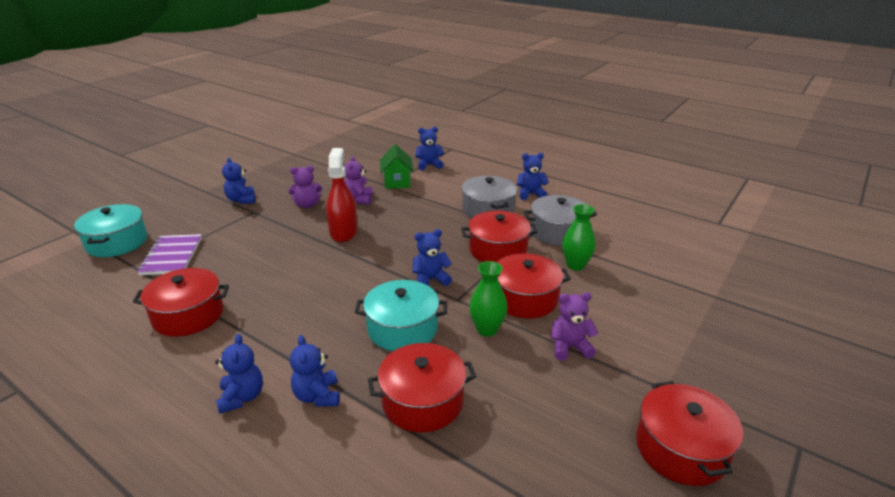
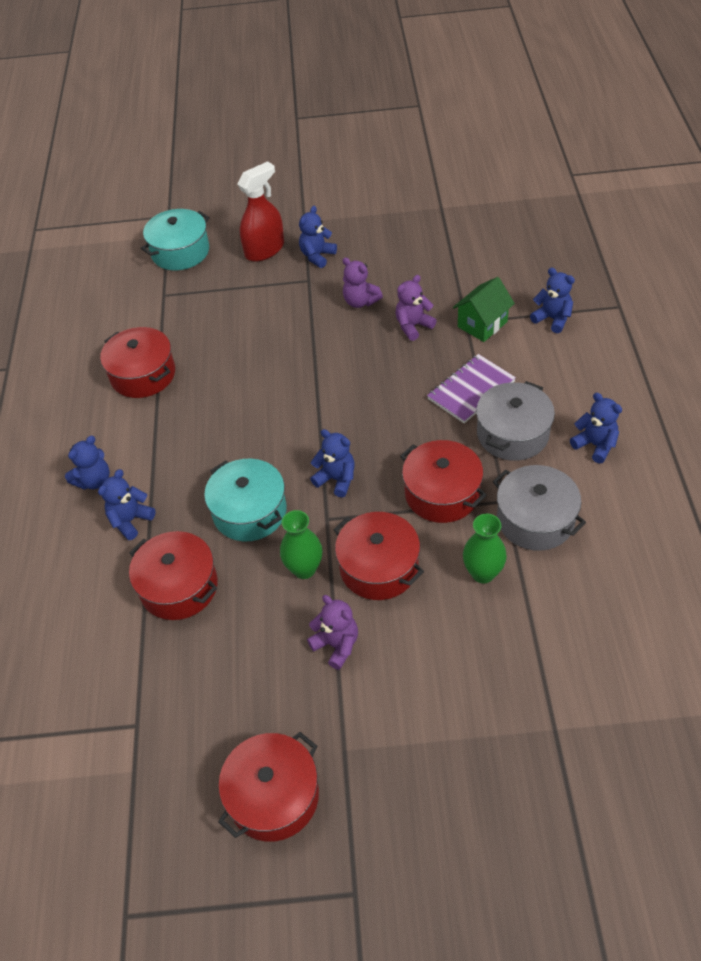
camera: 55 degrees right, 20 degrees up
(172, 256) = (197, 297): purple notebook -> purple notebook (471, 390)
(343, 232) = (345, 363): red spray bottle -> red spray bottle (264, 250)

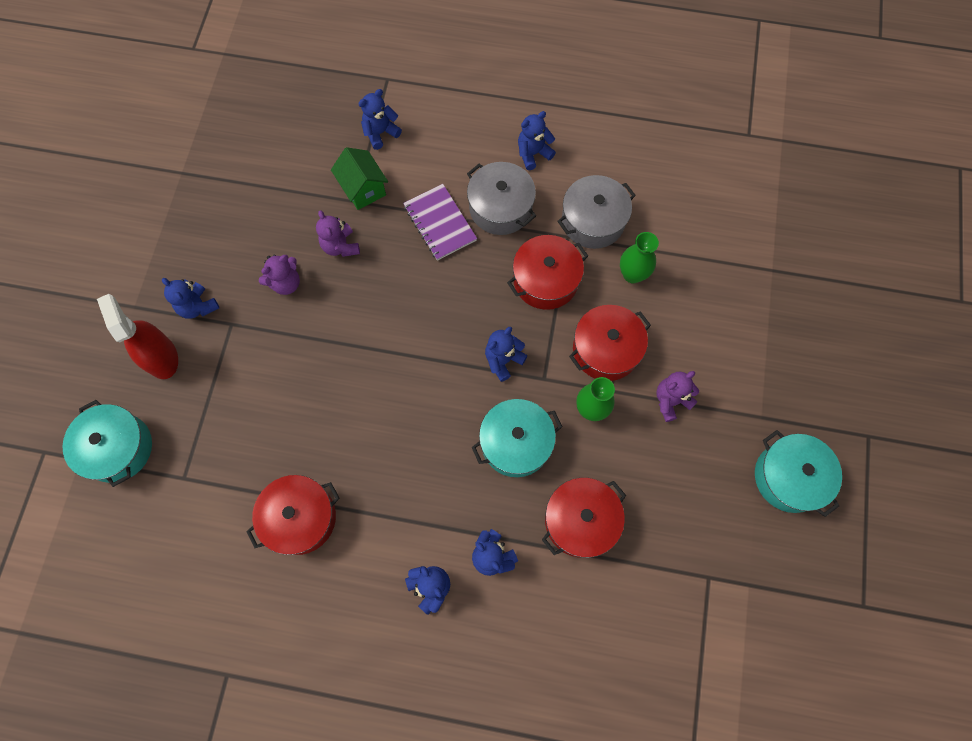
camera: 80 degrees left, 20 degrees up
(273, 796) = (789, 477): red pot -> turquoise pot

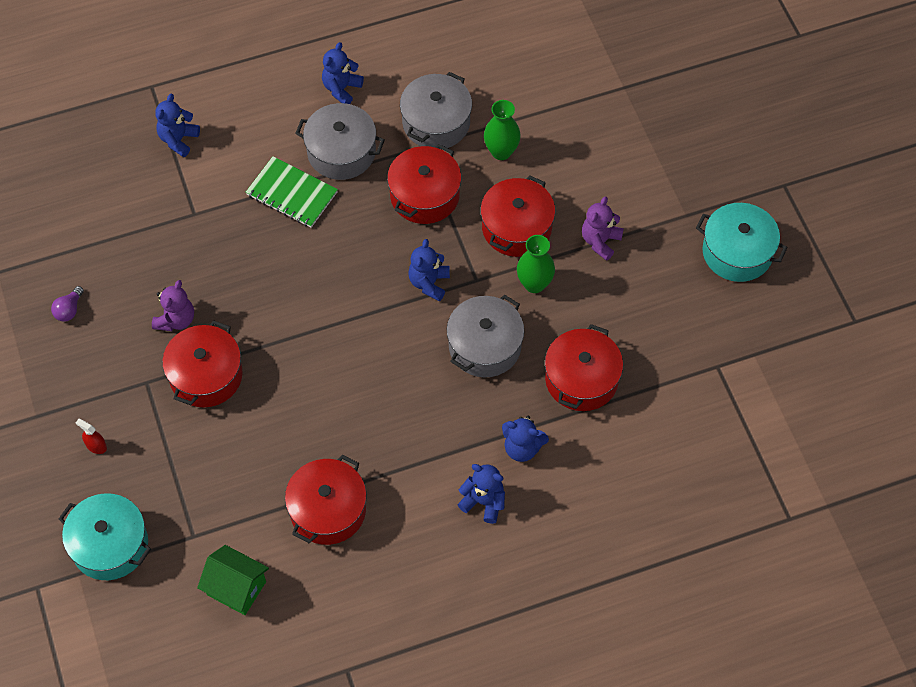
camera: 30 degrees left, 10 degrees down
(161, 357) = (96, 446): red spray bottle -> red spray bottle, size x0.42
(198, 306) = (102, 384): blue teddy bear -> none
(213, 231) = (69, 310): none -> purple light bulb
(279, 343) = (206, 375): none -> red pot
(340, 246) = (208, 261): purple teddy bear -> none
(363, 189) = (196, 199): green house -> green house (236, 588)
(440, 223) = (292, 194): purple notebook -> green notebook
(516, 443) = (484, 346): turquoise pot -> grey pot

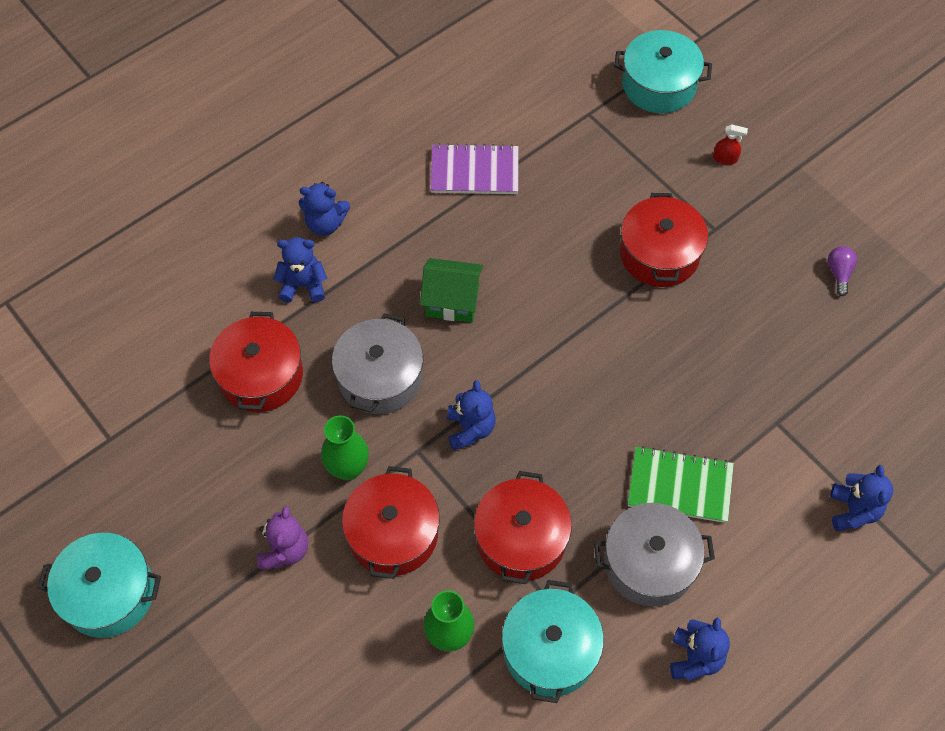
camera: 160 degrees right, 0 degrees up
(176, 320) = (723, 299): purple teddy bear -> none
(236, 588) = (526, 86): green house -> green house (452, 301)
(328, 510) = (474, 171): red pot -> purple notebook
(436, 122) = (550, 650): grey pot -> turquoise pot

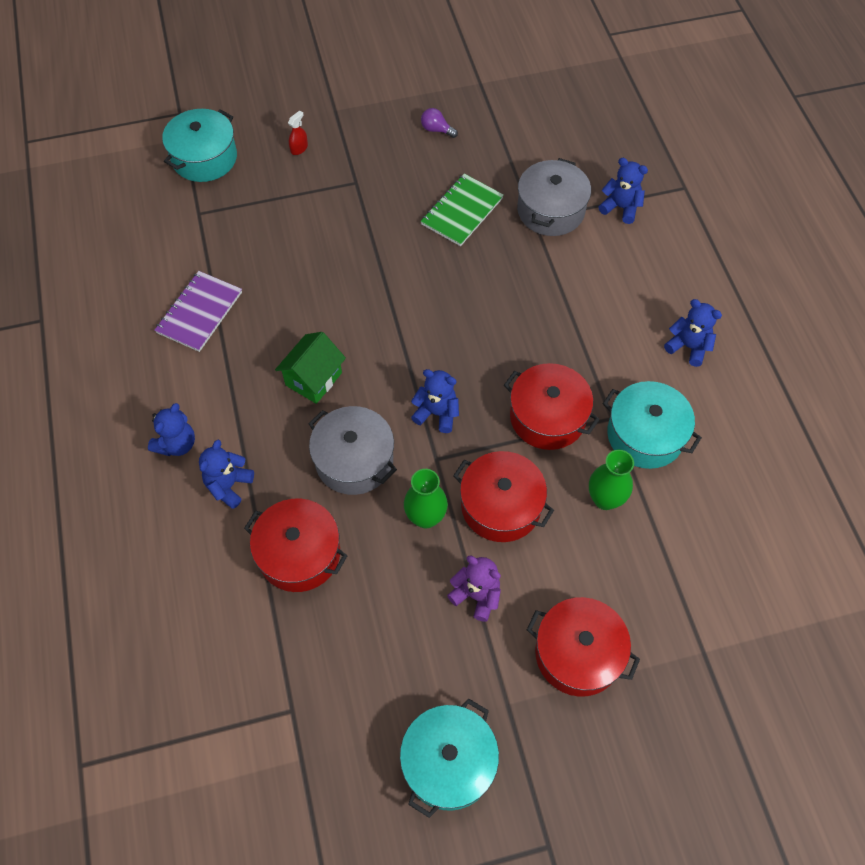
camera: 65 degrees left, 0 degrees up
(649, 563) = (605, 342): grey pot -> grey pot (551, 210)
(659, 254) = (356, 224): red pot -> red pot (578, 653)
(680, 486) = (554, 297): green notebook -> green notebook (462, 211)

